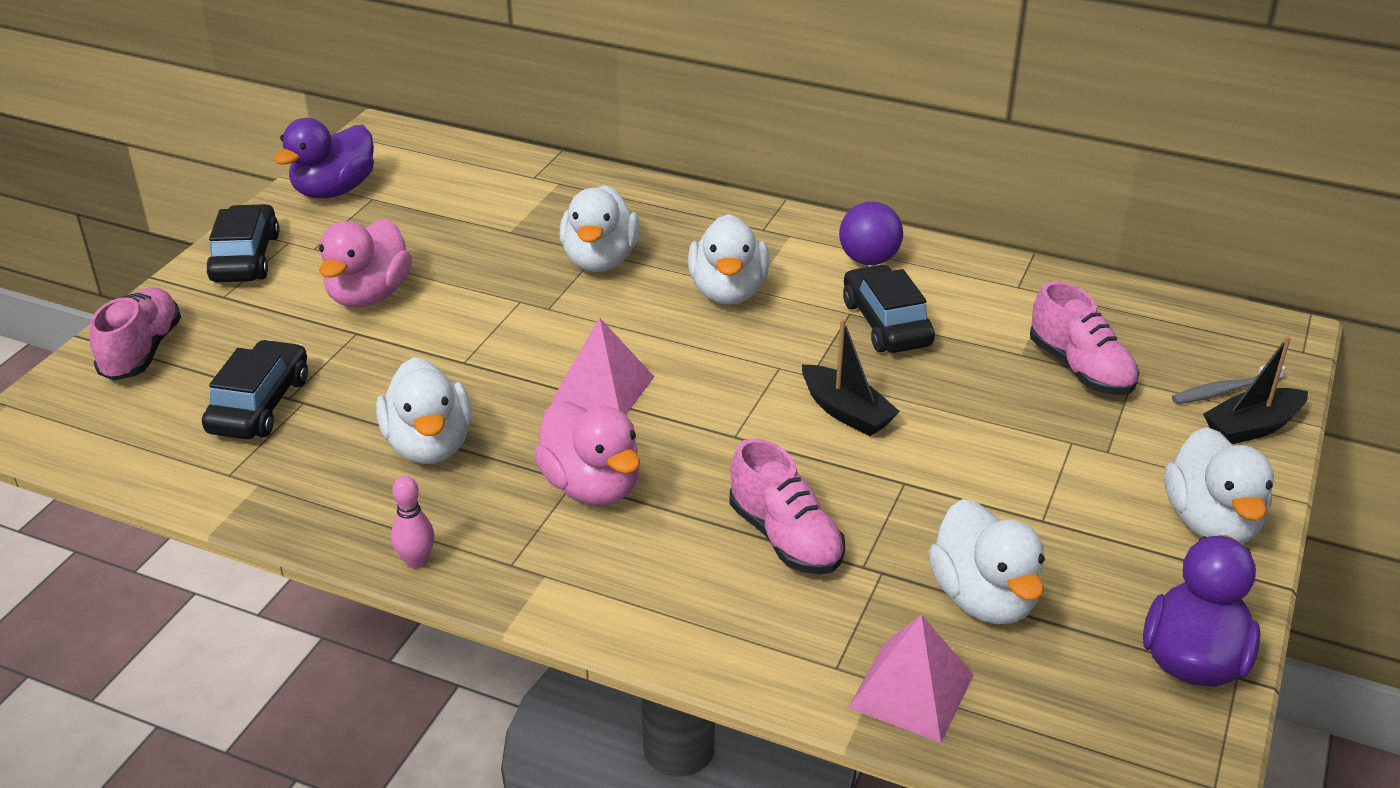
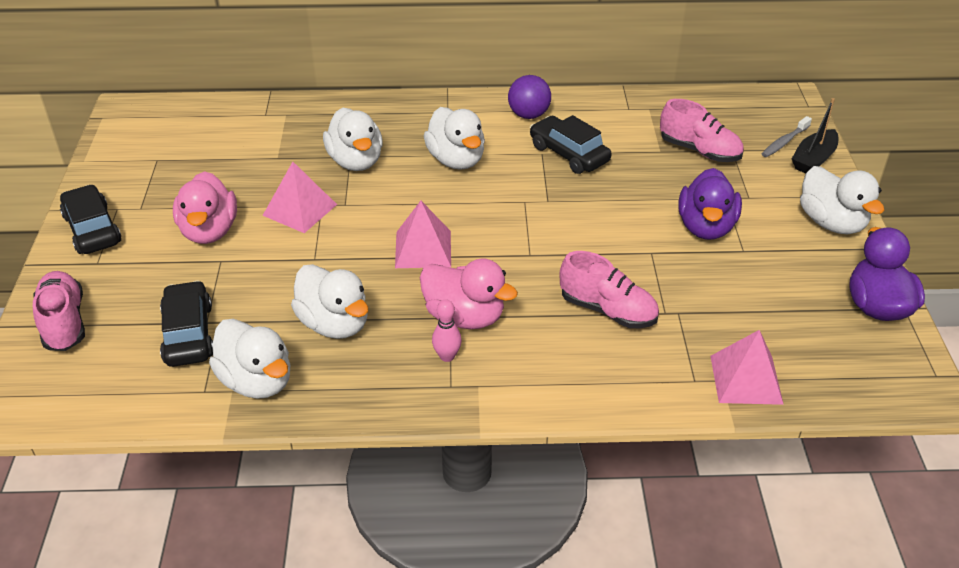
camera: 25 degrees left, 5 degrees up
(334, 190) = (123, 161): purple duck -> purple duck (706, 227)
(416, 561) = (386, 406): pink bowling pin -> pink bowling pin (447, 356)
(490, 299) = (300, 210): none -> pink pyramid
(846, 412) = (586, 218): black boat -> none
(983, 598) = (745, 309): white duck -> white duck (257, 381)

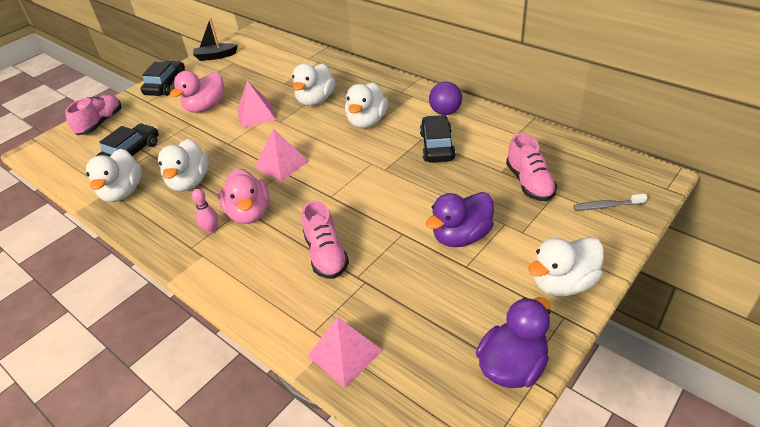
camera: 45 degrees right, 0 degrees up
(813, 159) = (614, 229): black boat -> black boat (215, 56)
(831, 223) = (563, 283): white duck -> white duck turned 45 degrees clockwise

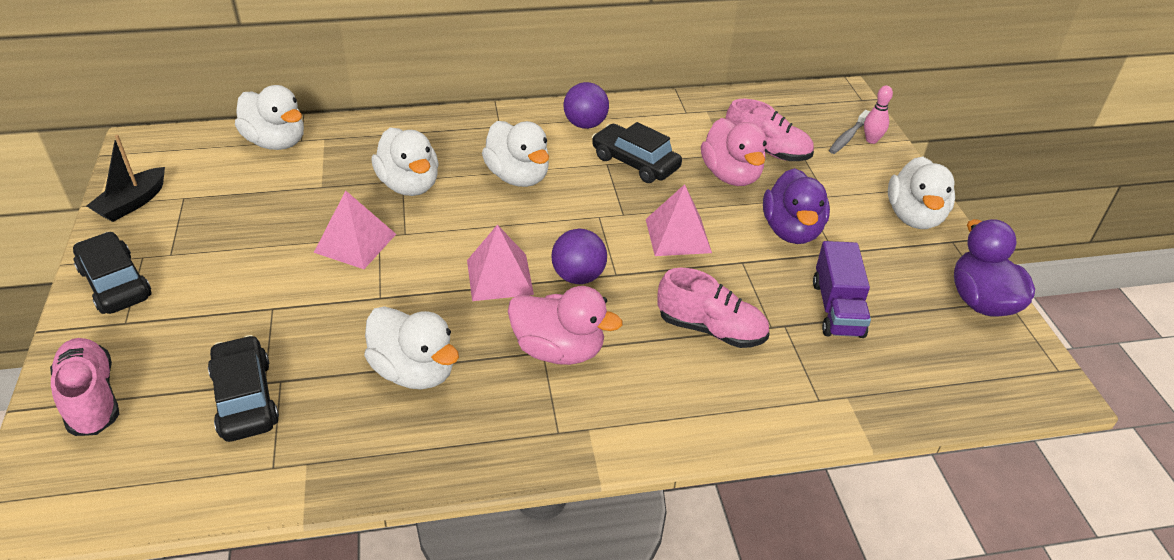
camera: 55 degrees left, 0 degrees up
(123, 192) = (334, 449): white duck -> white duck (276, 142)
(205, 107) = (255, 275): pink duck -> pink duck (731, 175)
(211, 230) = (548, 398): pink bowling pin -> pink bowling pin (871, 140)
(312, 186) = (578, 276): none -> purple ball
(345, 353) = (871, 393): pink pyramid -> pink pyramid (678, 235)
(409, 296) = (837, 308): none -> purple truck

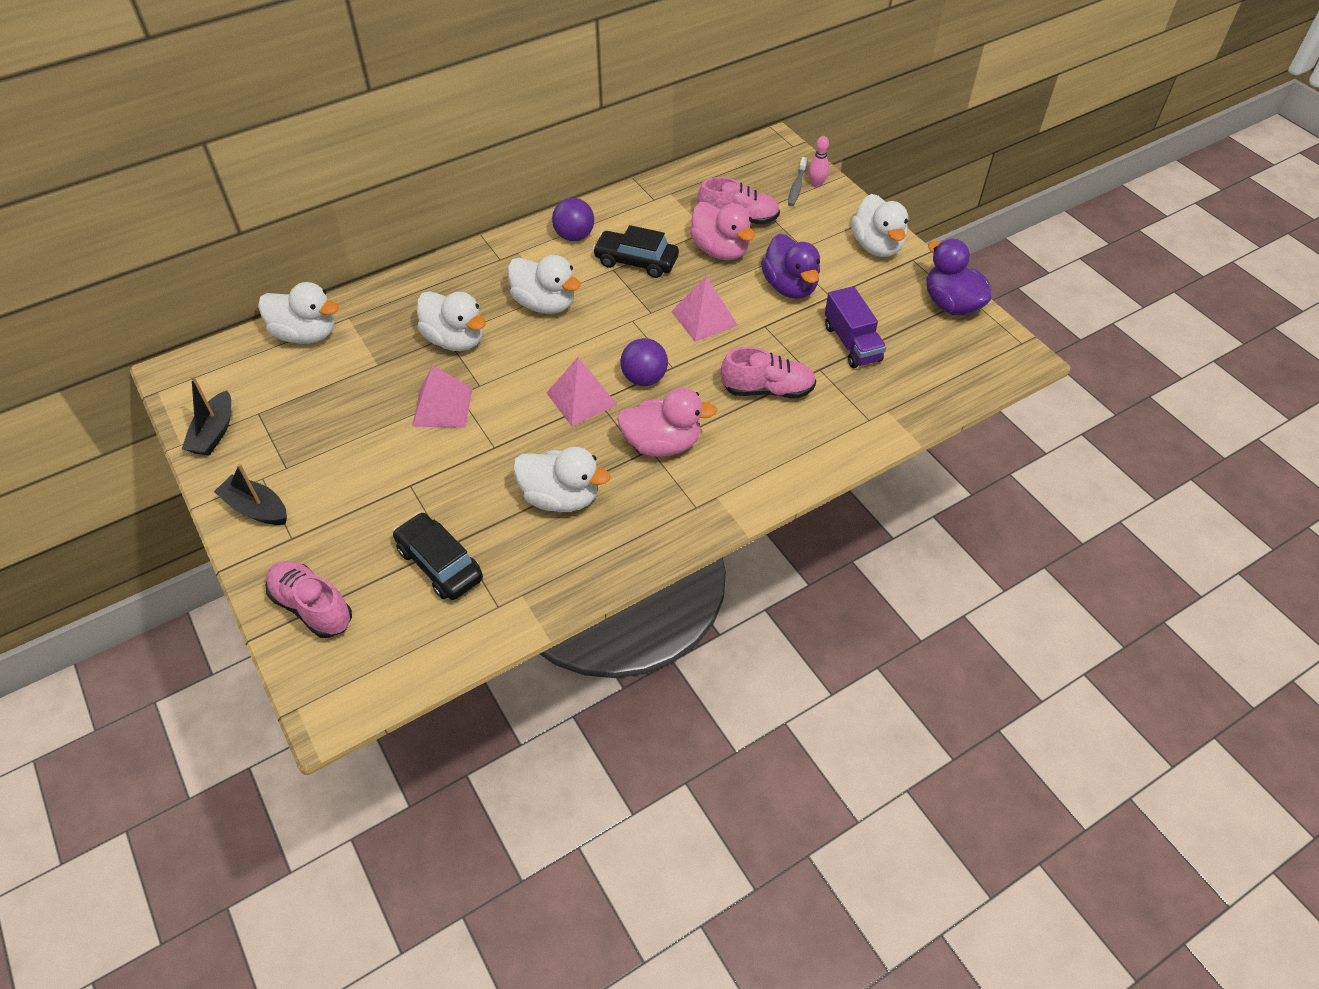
camera: 20 degrees left, 10 degrees up
(115, 283) = (256, 508): black car -> black boat

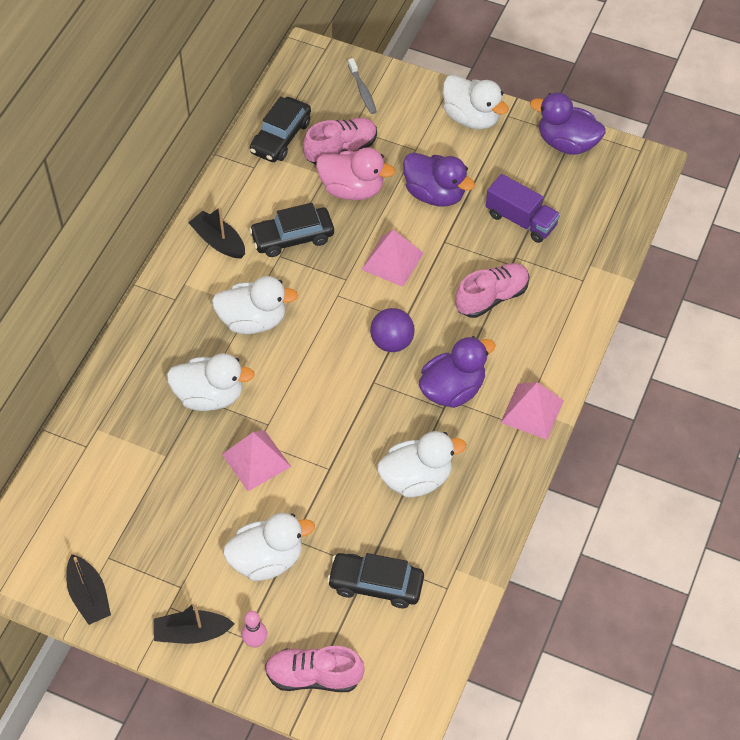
camera: 35 degrees left, 5 degrees up
(306, 334) = (76, 465): white duck -> white duck (267, 559)
(574, 236) = (219, 241): purple ball -> black boat
(581, 398) = (359, 388): pink pyramid -> pink pyramid (532, 411)
(662, 444) = (452, 389): pink duck -> purple duck
(696, 189) = (281, 137): none -> black car
(816, 184) = (376, 79): pink bowling pin -> pink bowling pin (255, 641)

